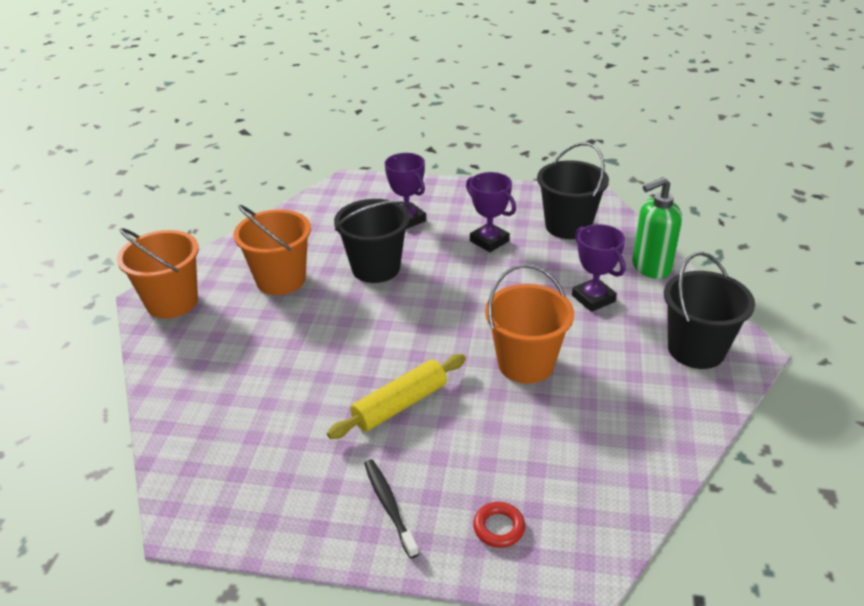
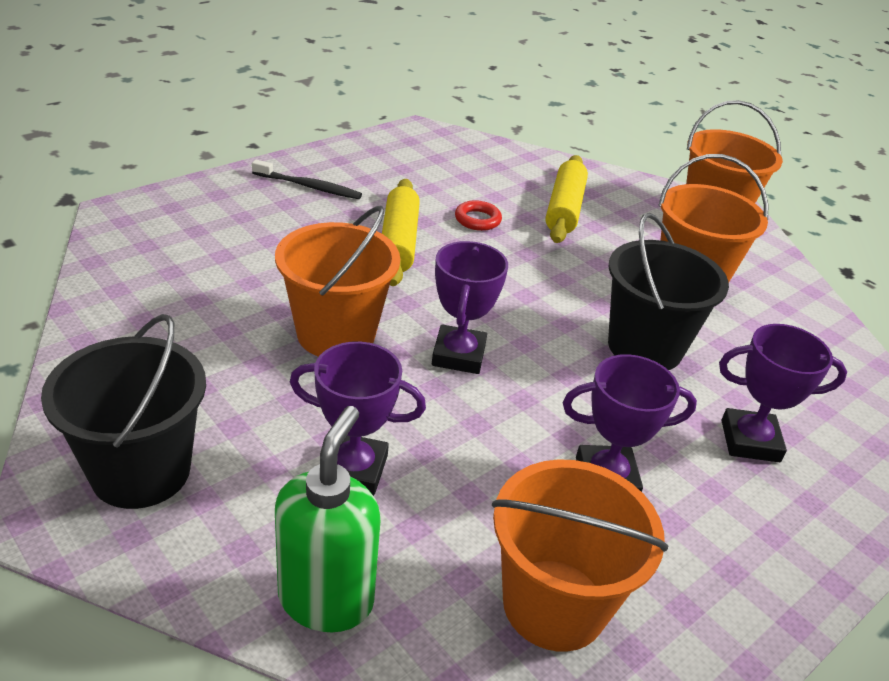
camera: 125 degrees right, 0 degrees up
(246, 363) = (564, 209): none -> yellow rolling pin
(475, 316) = (458, 355): none -> purple trophy
(499, 527) = (211, 209): red ring -> red ring (477, 220)
(568, 226) = (554, 604): black bucket -> orange bucket

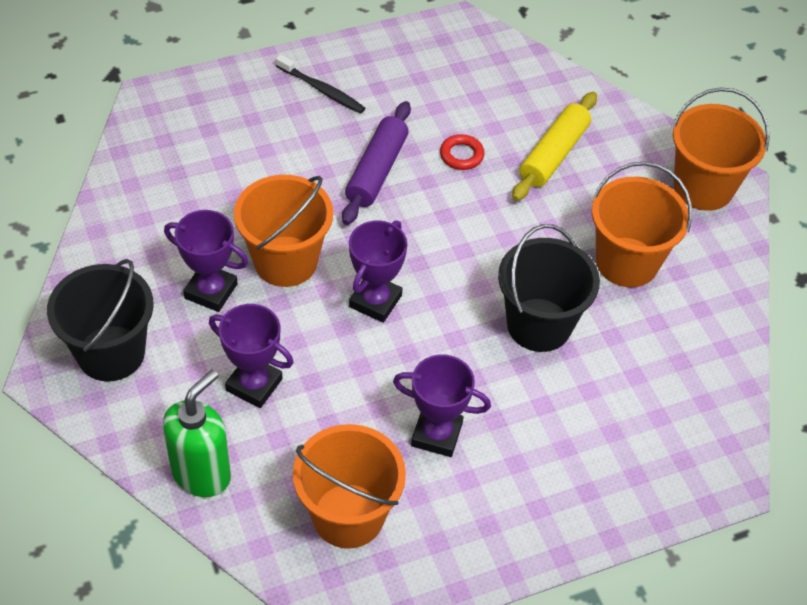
camera: 20 degrees right, 15 degrees up
(398, 242) = (377, 171): yellow rolling pin -> purple rolling pin
(750, 441) = (573, 430): purple trophy -> purple trophy (211, 291)

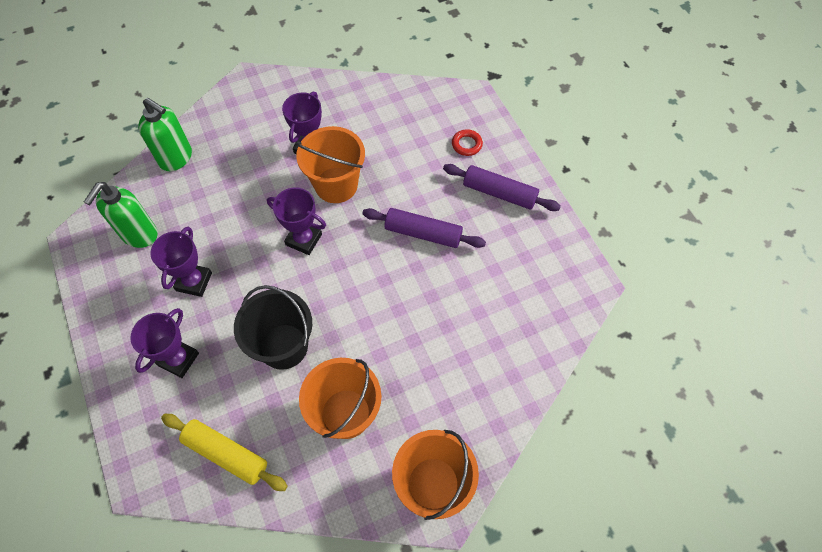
camera: 90 degrees right, 10 degrees up
(111, 353) = (263, 105): black bucket -> none
(254, 384) = (238, 177): purple trophy -> purple trophy (178, 359)
(321, 90) = (499, 193): black toothbrush -> purple rolling pin
(348, 515) = (139, 235): orange bucket -> green soap dispenser
(461, 155) = (446, 289): red ring -> red ring (466, 144)
(554, 154) = (455, 358): yellow rolling pin -> yellow rolling pin (226, 454)

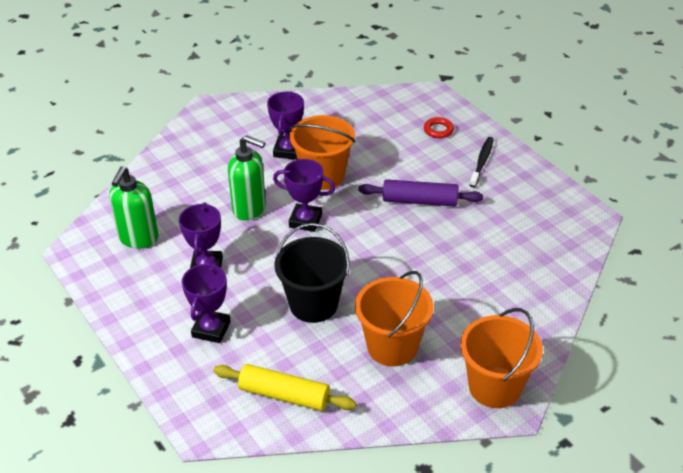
camera: 10 degrees left, 20 degrees down
(176, 158) = (156, 175): green soap dispenser -> green soap dispenser (249, 209)
(499, 193) = (482, 162): purple rolling pin -> black toothbrush

